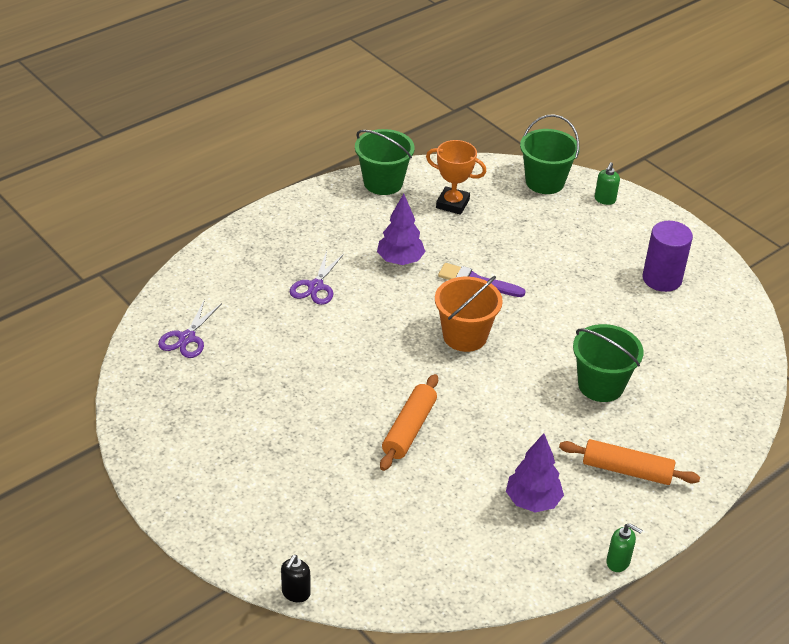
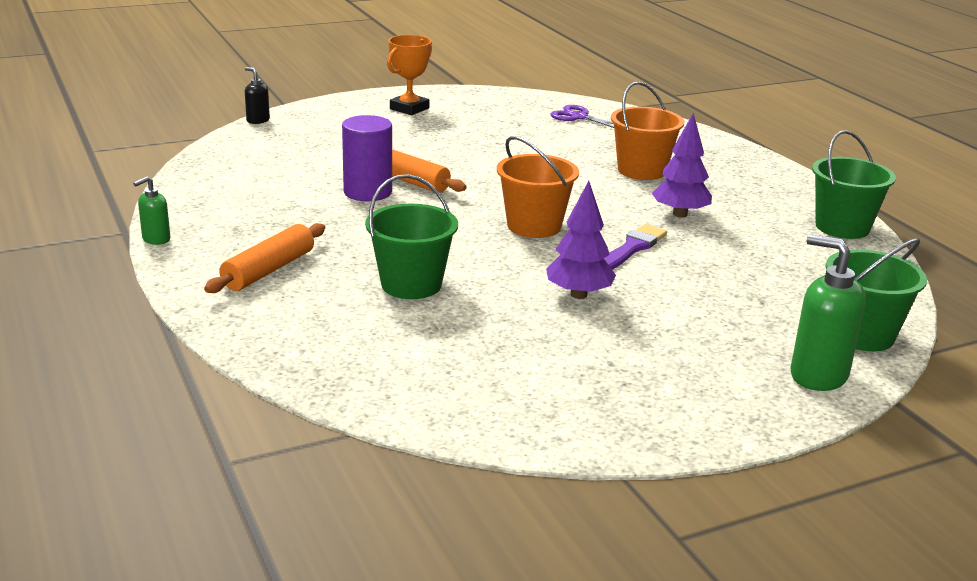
camera: 105 degrees right, 15 degrees down
(316, 286) = (641, 170): purple scissors -> orange bucket
(452, 204) = (798, 260): orange trophy -> orange trophy (409, 108)
(532, 501) = (270, 216): purple tree -> purple tree (579, 294)
(604, 200) = (818, 375): green soap dispenser -> green soap dispenser, size x1.84
(662, 279) = (607, 378): purple cylinder -> purple cylinder (367, 192)

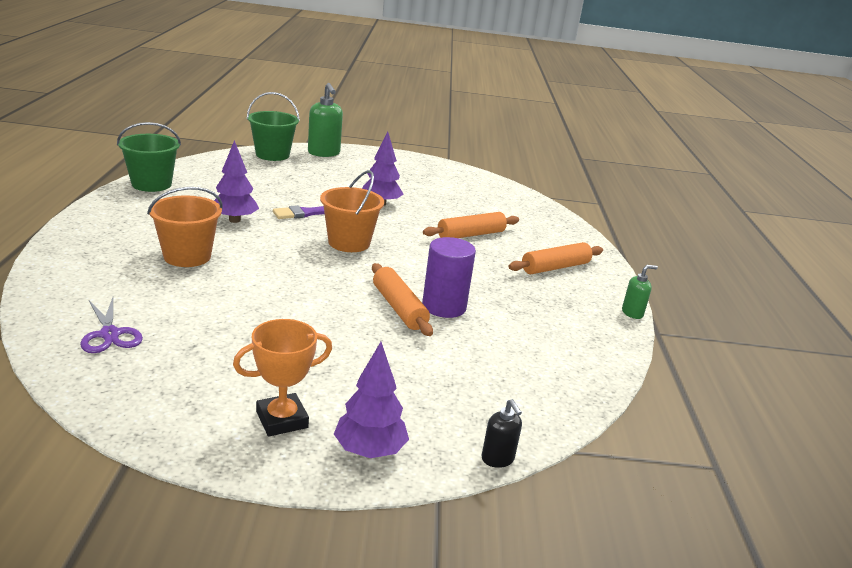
camera: 155 degrees left, 0 degrees up
(342, 108) = (369, 451): none -> purple tree
(411, 284) = (471, 234): green bucket -> orange rolling pin

